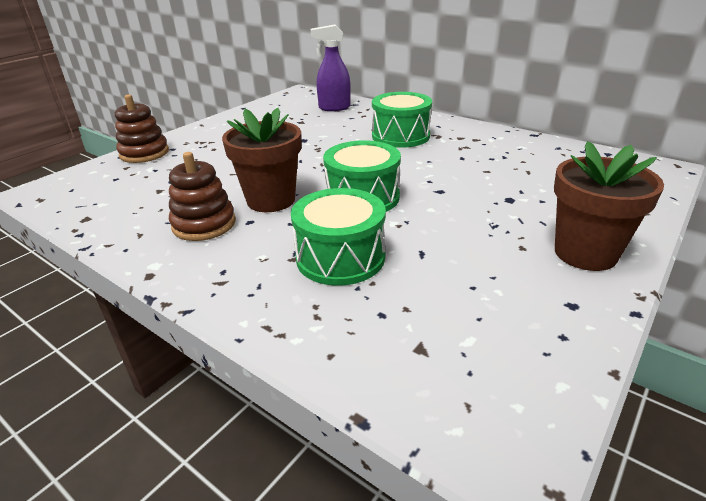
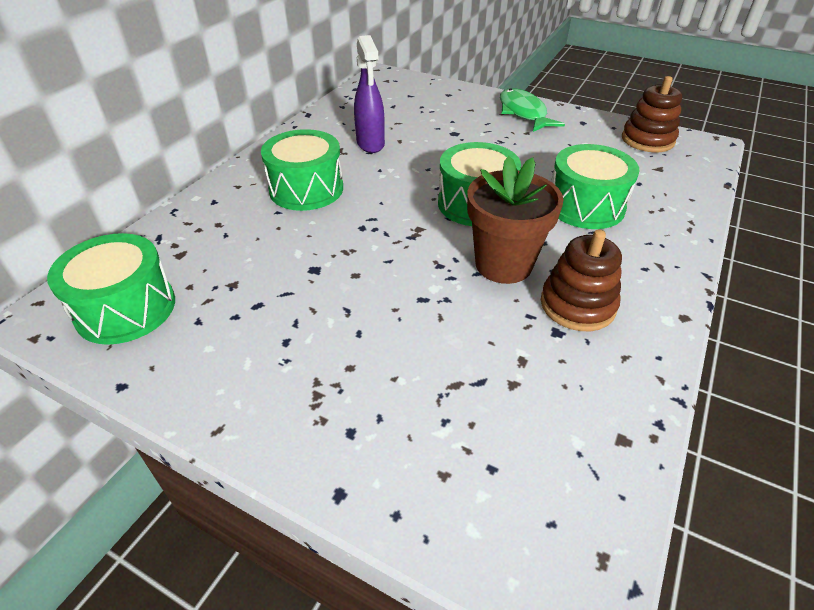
camera: 100 degrees left, 10 degrees up
(144, 153) = (377, 471): brown stacking toy -> brown stacking toy (647, 140)
(295, 103) = (126, 309): none -> green drum
(334, 108) = (172, 257): purple spray bottle -> purple spray bottle (370, 144)
(585, 253) = (523, 113): brown flower pot -> green fish

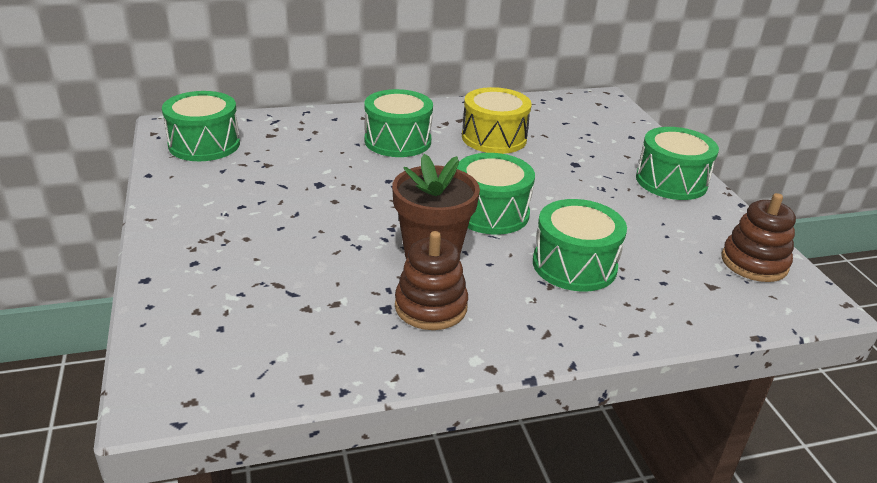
camera: 45 degrees right, 10 degrees down
(370, 144) = (494, 138): purple spray bottle -> yellow drum
(523, 113) = (671, 181): green fish -> green drum

